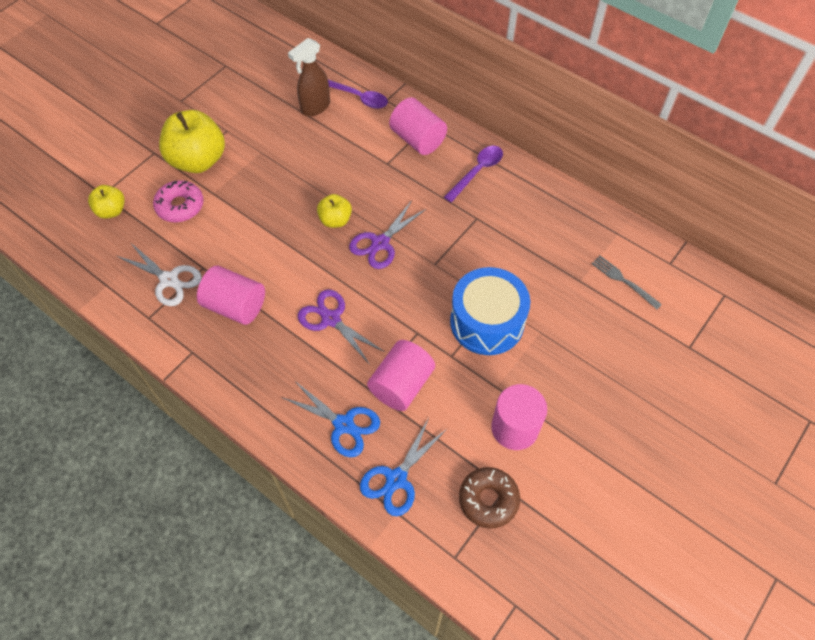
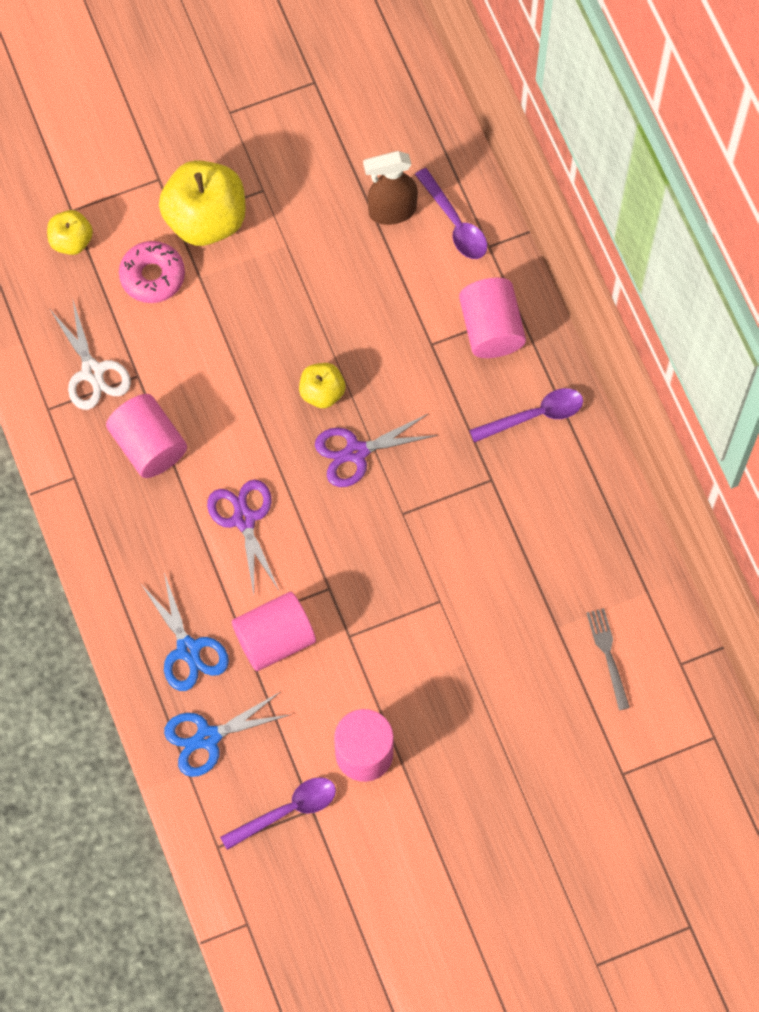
camera: 30 degrees right, 10 degrees up
(487, 322) = (415, 618): blue drum -> none
(488, 500) = (287, 811): brown donut -> purple spoon

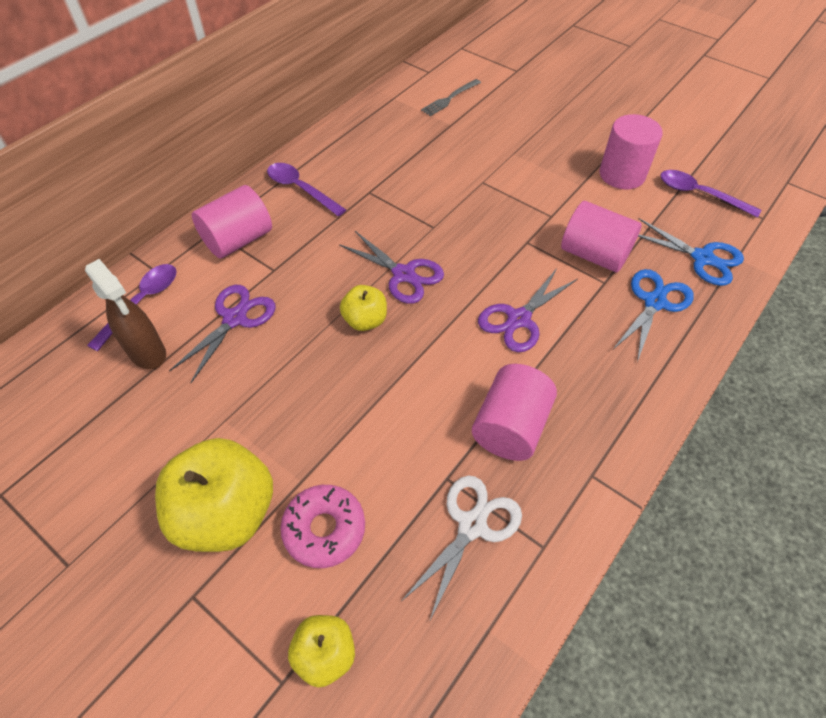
camera: 120 degrees left, 15 degrees down
(389, 290) = (235, 318): none -> purple scissors

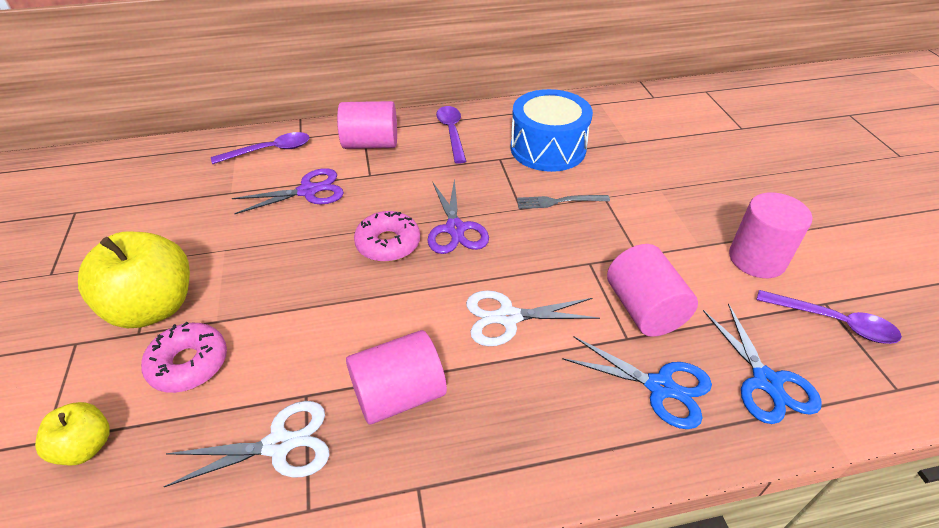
camera: 40 degrees right, 10 degrees down
(148, 353) = (236, 182): brown spray bottle -> none
(365, 320) = (388, 244): yellow apple -> pink donut
(397, 162) = (548, 148): none -> blue drum
(449, 99) = (649, 123): grey fork -> grey fork (558, 201)
(518, 319) = (508, 317): purple scissors -> white scissors
(654, 302) = (660, 387): blue scissors -> blue scissors turned 45 degrees clockwise
(699, 194) = (834, 322): purple spoon -> purple spoon turned 135 degrees clockwise

